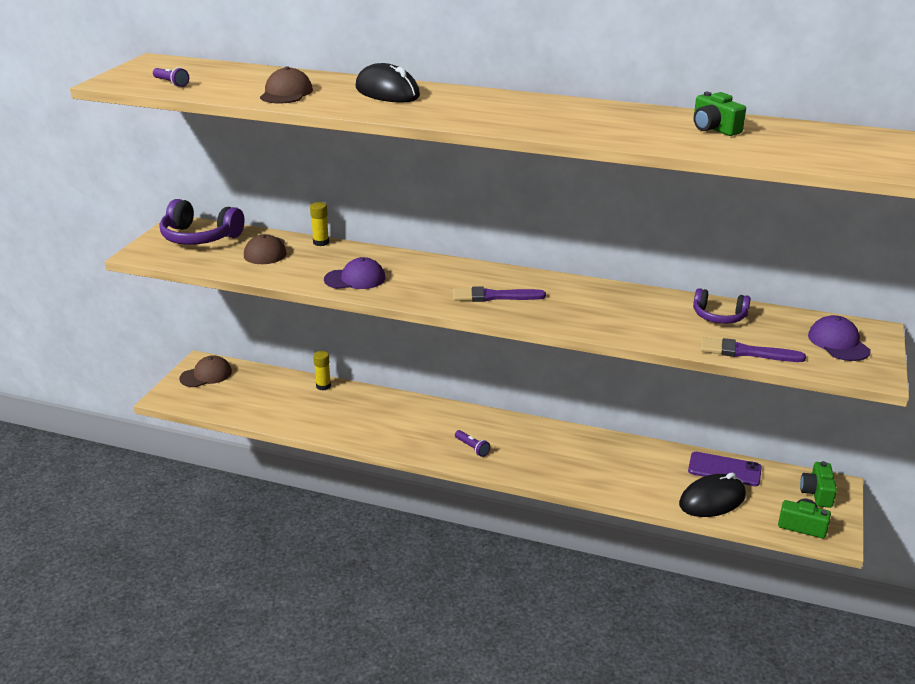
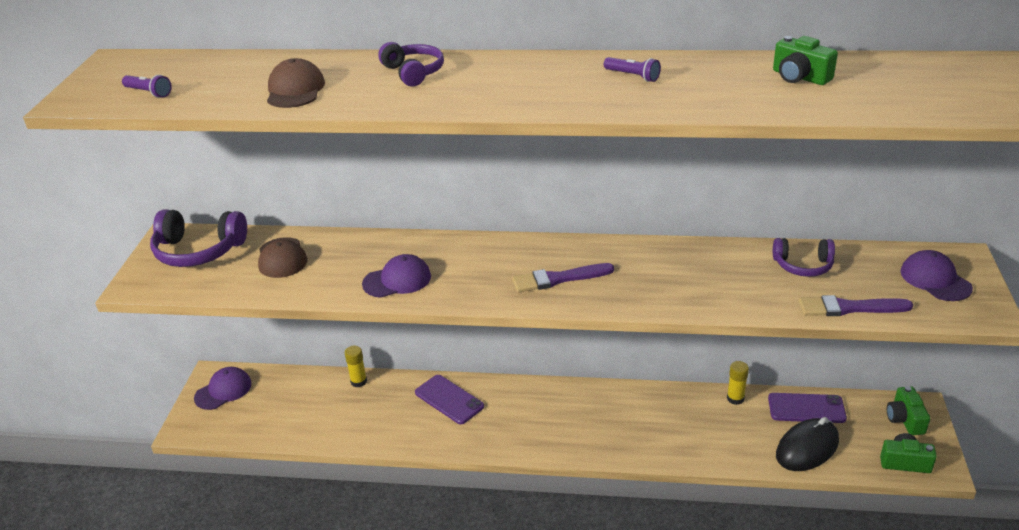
camera: 10 degrees left, 5 degrees up
(206, 375) = (223, 390): brown cap -> purple cap
(321, 242) = (341, 236): yellow glue stick -> yellow glue stick (735, 398)
(387, 92) = (413, 72): black mouse -> purple headphones
(397, 411) = (449, 399): none -> purple phone
(472, 448) = (542, 430): purple flashlight -> purple flashlight (632, 76)

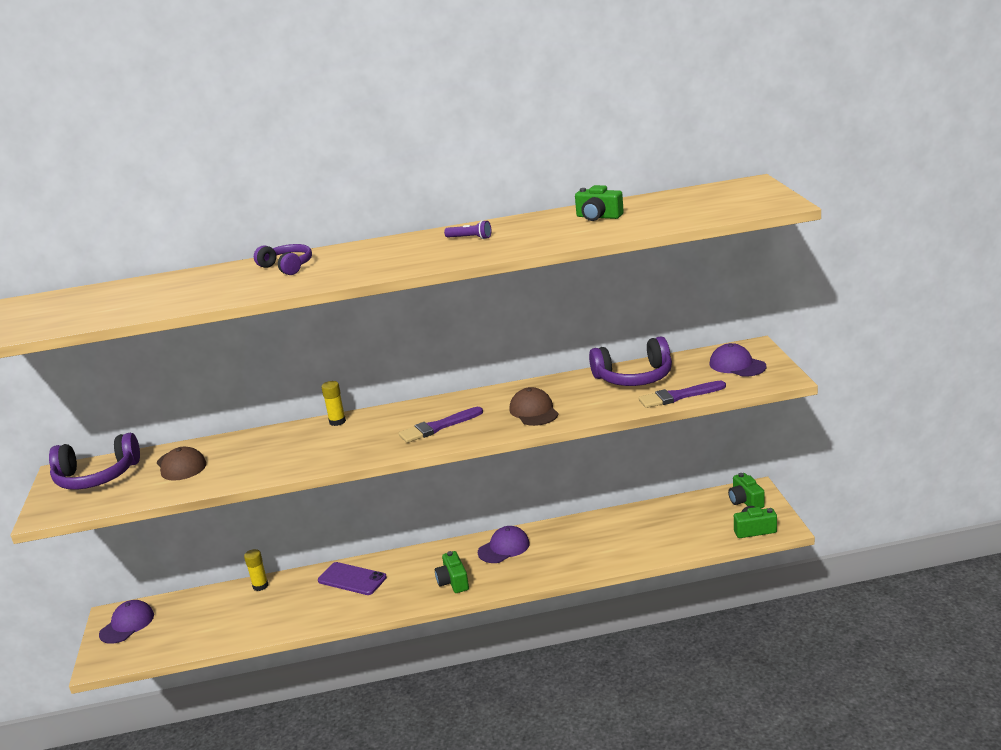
camera: 15 degrees left, 10 degrees down
(149, 93) = (54, 320): purple flashlight -> none
(295, 90) = (189, 295): brown cap -> brown cap (534, 411)
(397, 280) = (296, 457): purple cap -> purple cap (504, 548)
(550, 433) = (453, 582): none -> green camera
(735, 398) = (604, 519): yellow glue stick -> yellow glue stick (337, 421)
(803, 265) = (634, 377): purple headphones -> purple headphones, size x1.61
(806, 408) = (665, 512): purple phone -> none
(807, 448) = (674, 539): black mouse -> none

